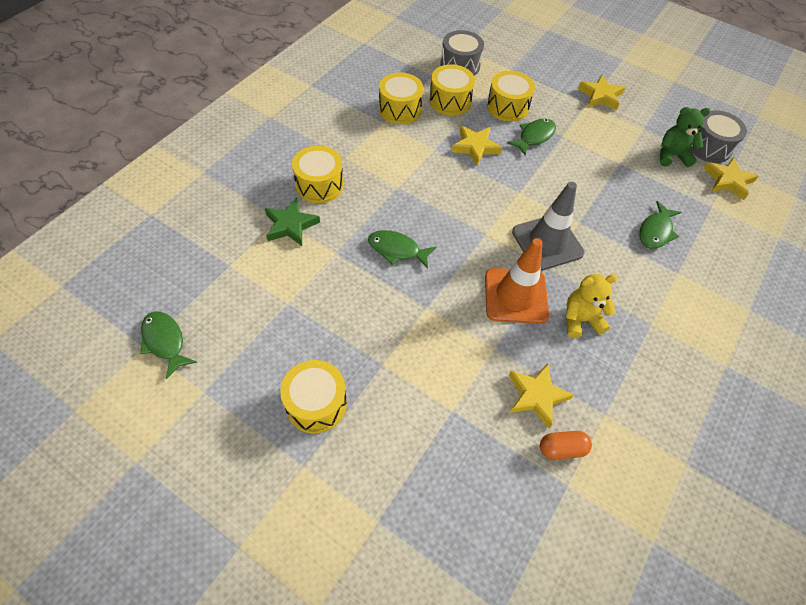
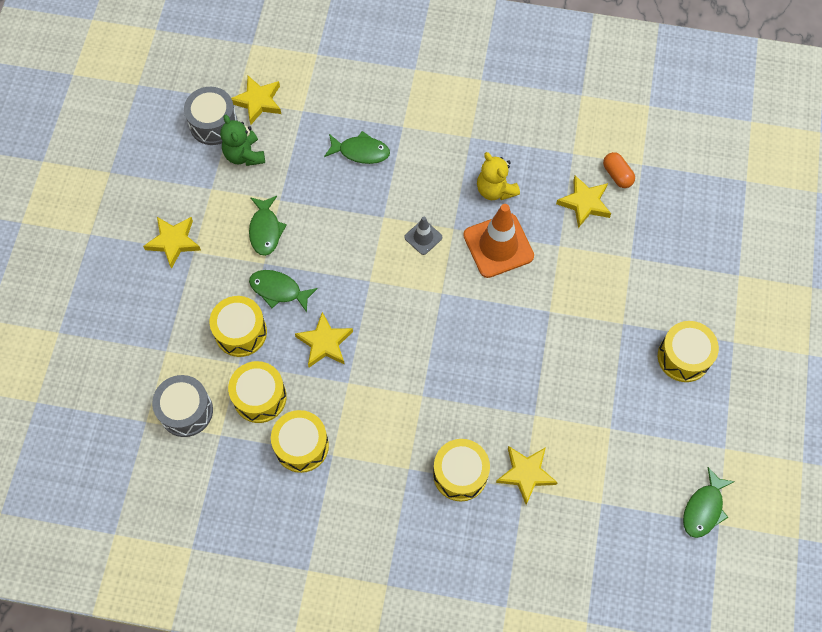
camera: 110 degrees left, 10 degrees up
(290, 225) = (526, 474): green star -> yellow star
(397, 250) = (502, 362): green fish -> green fish (265, 230)
(547, 242) = (423, 237): grey traffic cone -> grey traffic cone, size x0.51

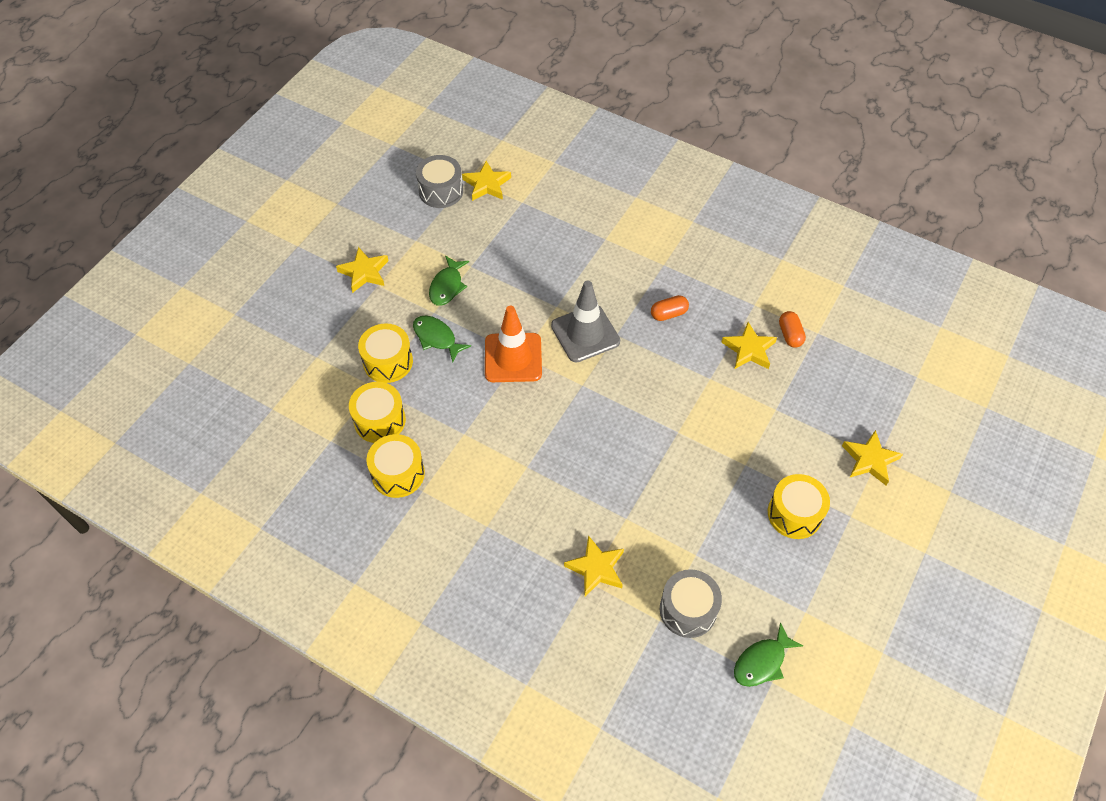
camera: 20 degrees right, 10 degrees down
(186, 411) = (310, 411): grey drum -> grey drum (688, 610)
(244, 155) = (456, 222): green teddy bear -> none
(325, 343) = (458, 394): yellow star -> yellow star (870, 460)
(360, 151) = (559, 248): green fish -> none
(423, 237) = (585, 333): grey traffic cone -> grey traffic cone, size x1.96
(460, 474) = (533, 547): yellow drum -> none
(495, 189) = (668, 314): yellow teddy bear -> orange capsule
(498, 245) = (652, 361): orange traffic cone -> orange traffic cone (513, 358)

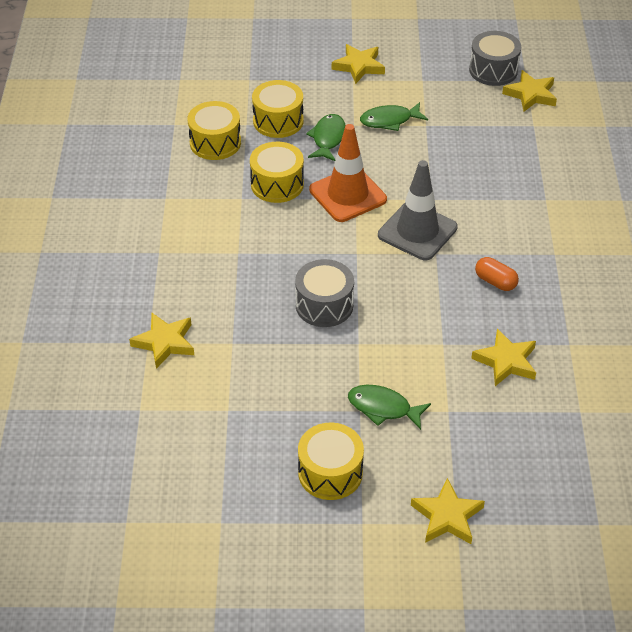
camera: 60 degrees right, 10 degrees down
(398, 473) = (171, 176): yellow drum -> yellow drum (277, 184)
(688, 610) = (164, 426): grey drum -> grey drum (324, 305)
(762, 662) = (143, 506): green fish -> green fish (383, 408)
(790, 335) = (556, 388): orange capsule -> none

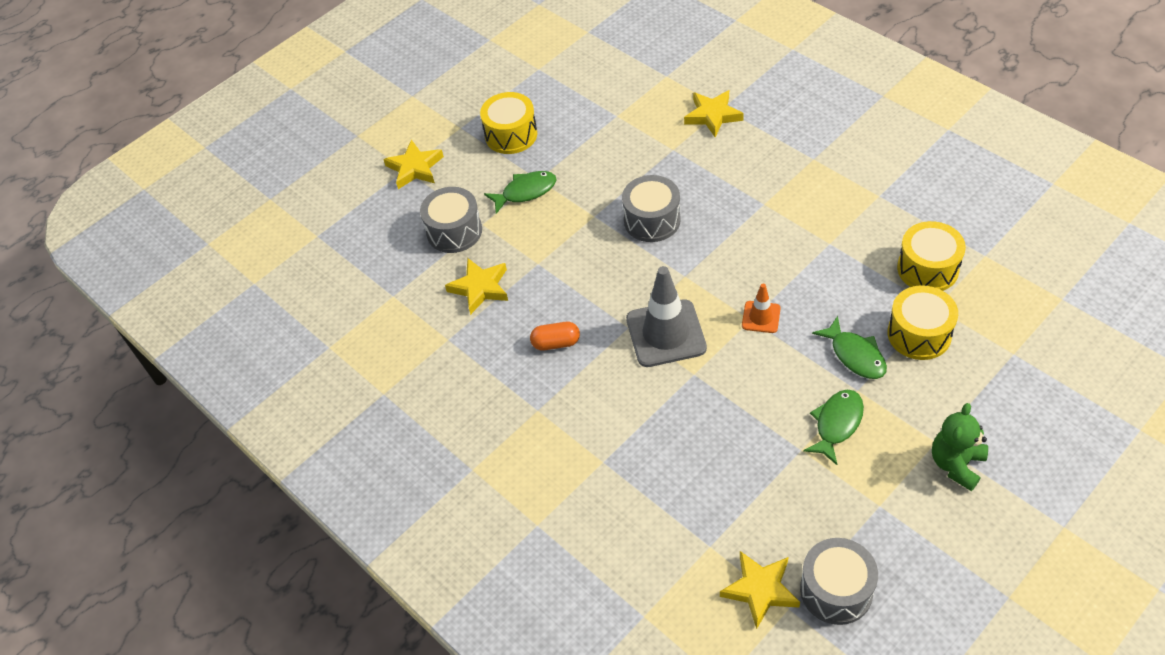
camera: 140 degrees right, 5 degrees up
(277, 184) = (824, 277): yellow drum -> none
(347, 195) = (761, 317): orange traffic cone -> orange traffic cone, size x0.51
(359, 66) = (956, 464): yellow star -> green teddy bear
(477, 424) = (454, 231): none -> grey drum

